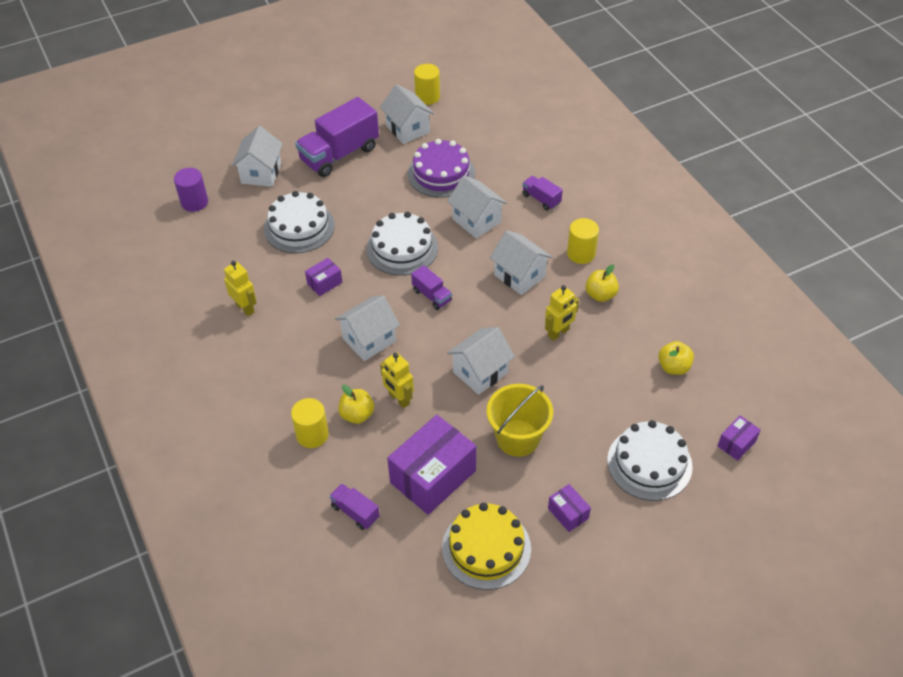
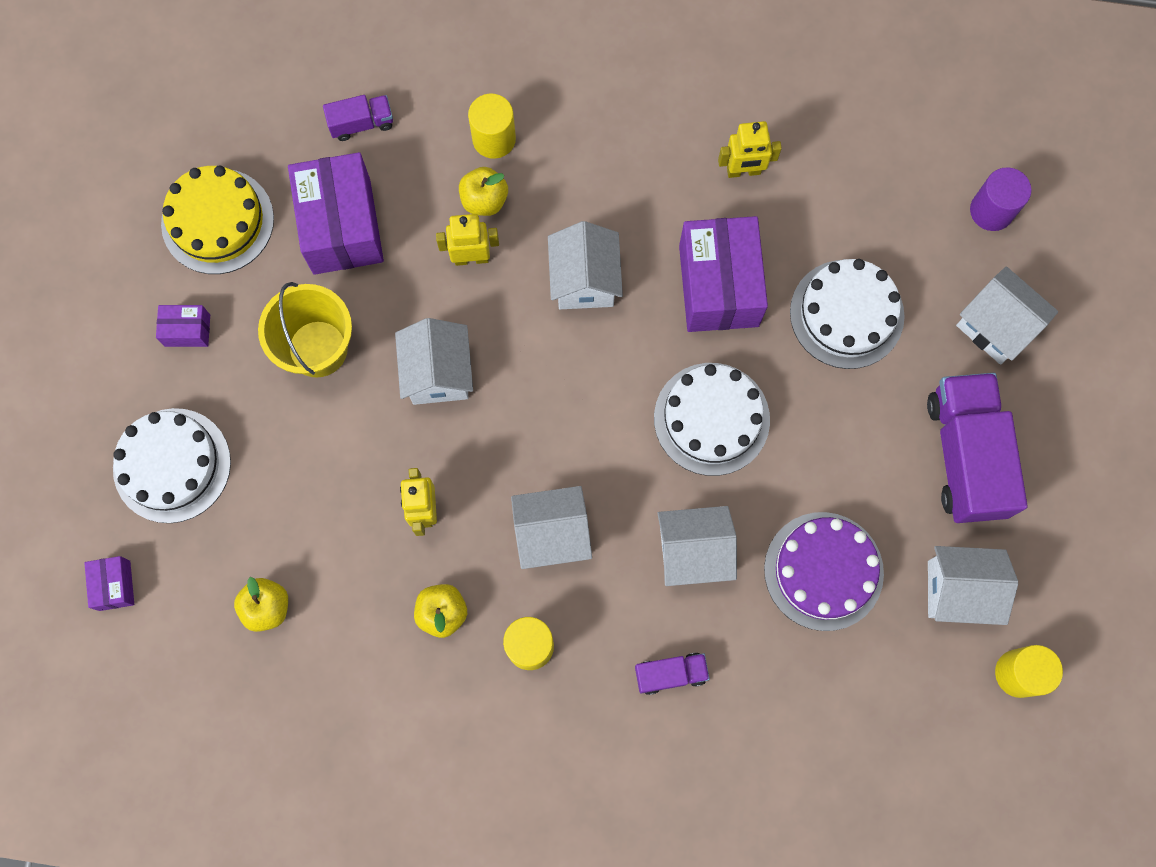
camera: 125 degrees right, 25 degrees up
(324, 283) = (718, 285): purple box -> purple box, size x2.13
(432, 295) = (600, 400): purple truck -> none

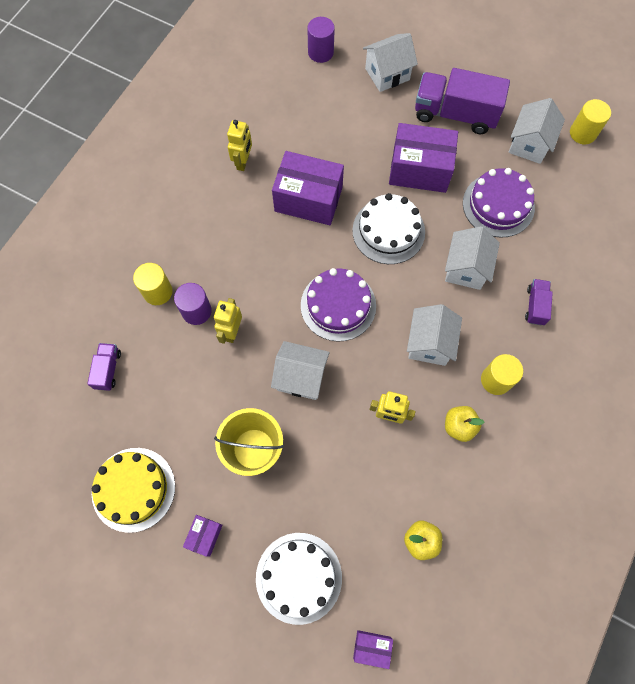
camera: 70 degrees left, 5 degrees down
(342, 226) = (174, 406): purple box -> purple box (419, 169)
(484, 200) = (196, 311): yellow apple -> purple cylinder
(564, 386) = (338, 305): none -> purple cake
(584, 280) = (274, 271): white house -> none
(846, 314) = (352, 141): white cake -> none

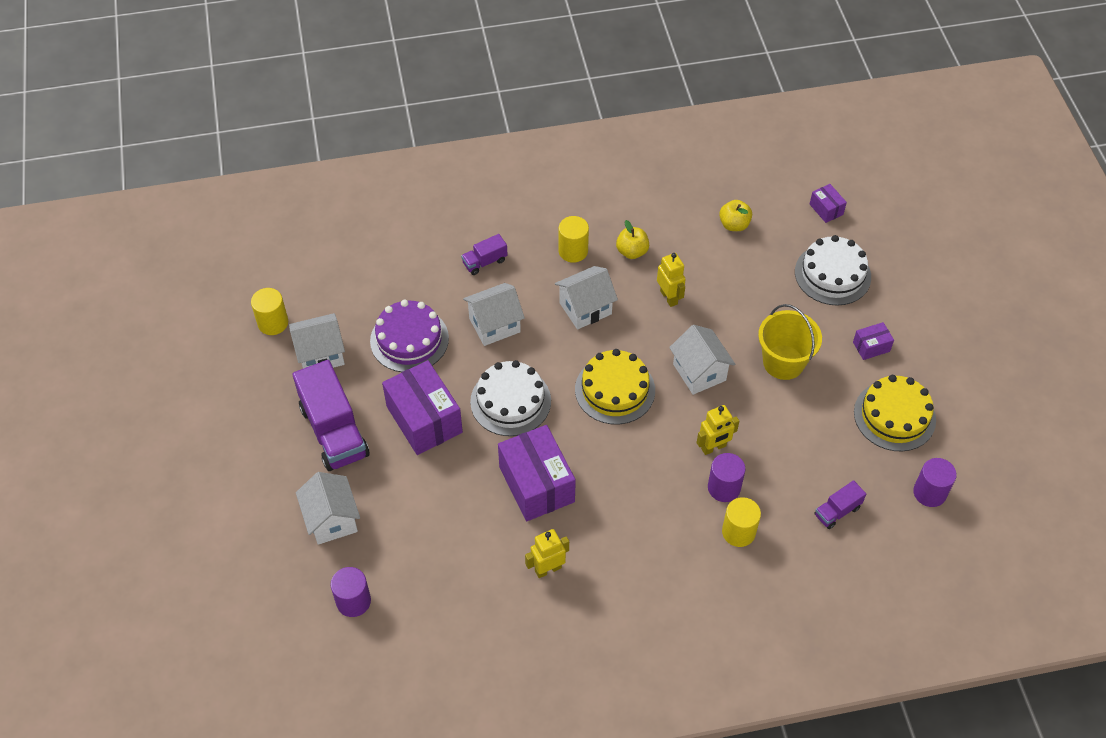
camera: 130 degrees left, 15 degrees down
(56, 449) = (929, 492): none -> purple cylinder
(338, 305) = (615, 390): purple cake -> yellow cake
(387, 74) = (332, 520): white house -> white house turned 45 degrees clockwise

